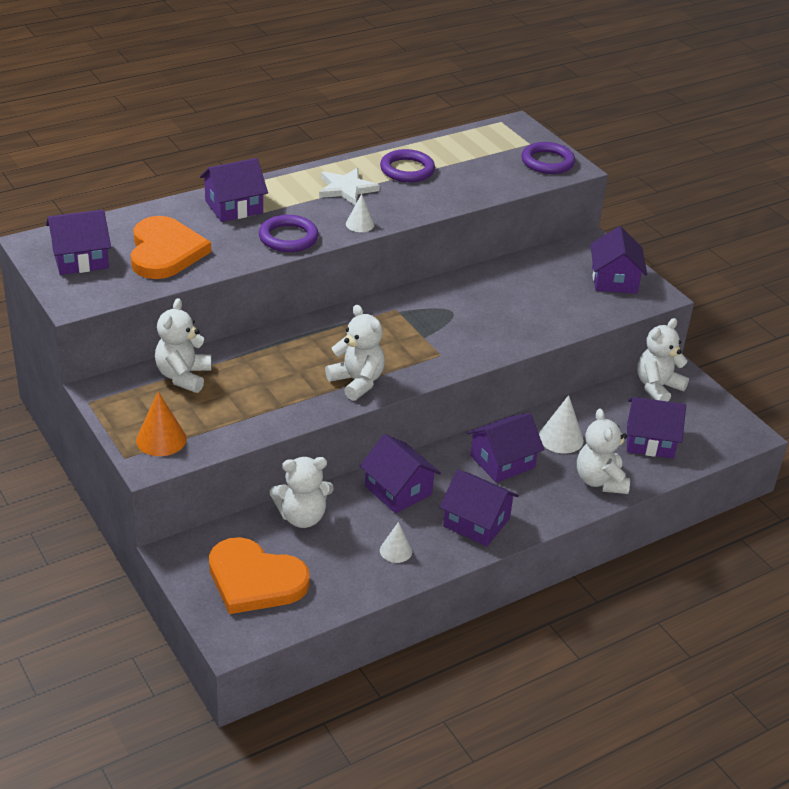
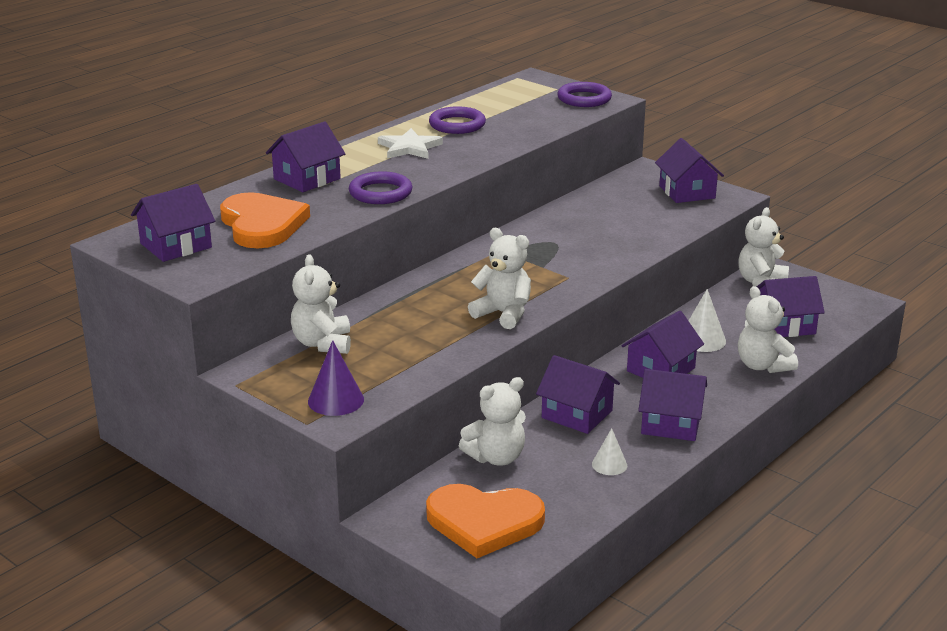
camera: 15 degrees left, 10 degrees down
(161, 439) = (336, 400): orange cone -> purple cone
(360, 224) = (443, 171): white cone -> none

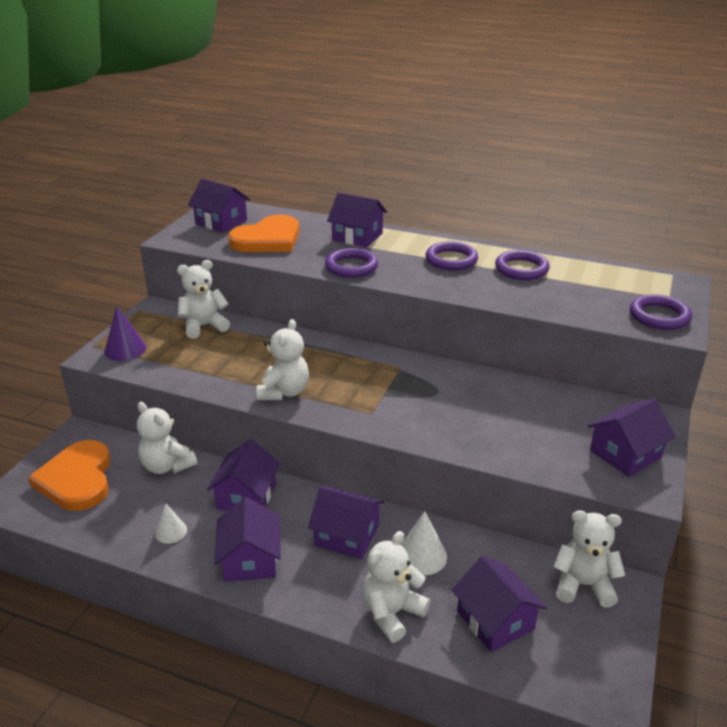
camera: 70 degrees right, 5 degrees up
(409, 147) = (451, 260): white star -> purple ring

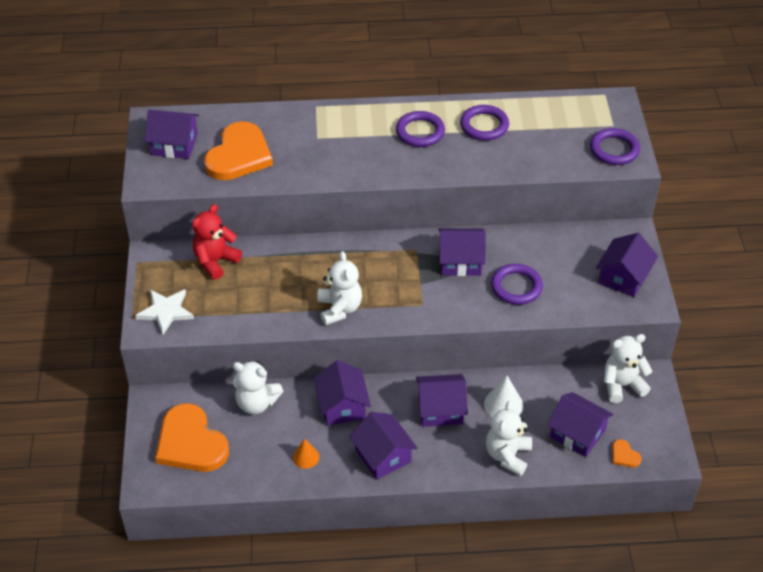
camera: 25 degrees left, 15 degrees up
(125, 349) = (166, 311): purple cone -> white star
(171, 531) = (306, 457): white cone -> orange cone
(204, 326) = (215, 261): white teddy bear -> red teddy bear
(351, 267) = (340, 168): purple ring -> purple ring (516, 287)
(357, 236) = (319, 126): purple house -> purple house (460, 261)
(545, 670) = (624, 455): none -> orange heart

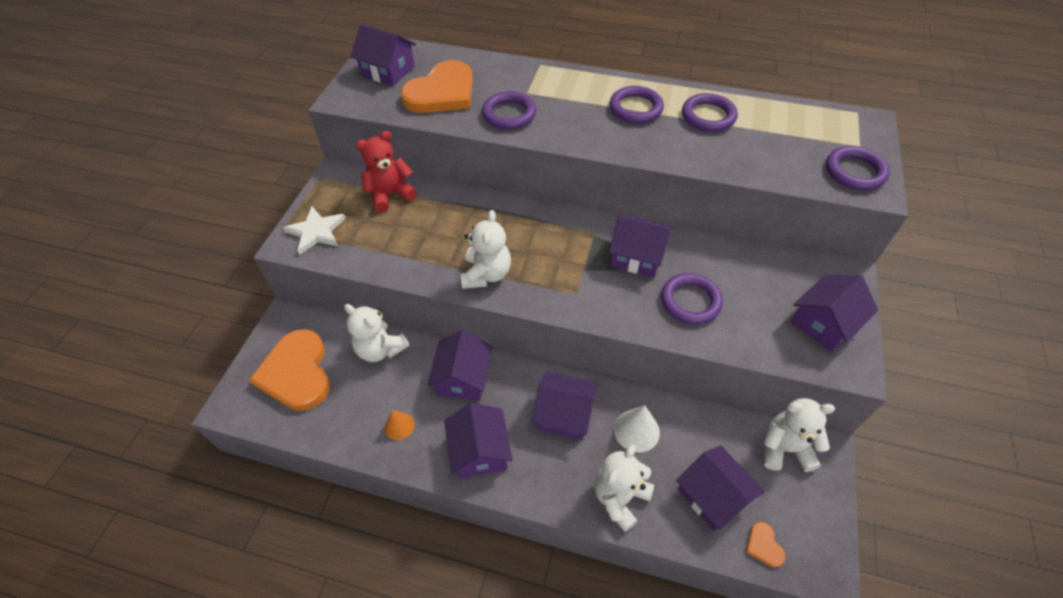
camera: 20 degrees right, 5 degrees up
(311, 162) = (509, 114): none -> purple ring

